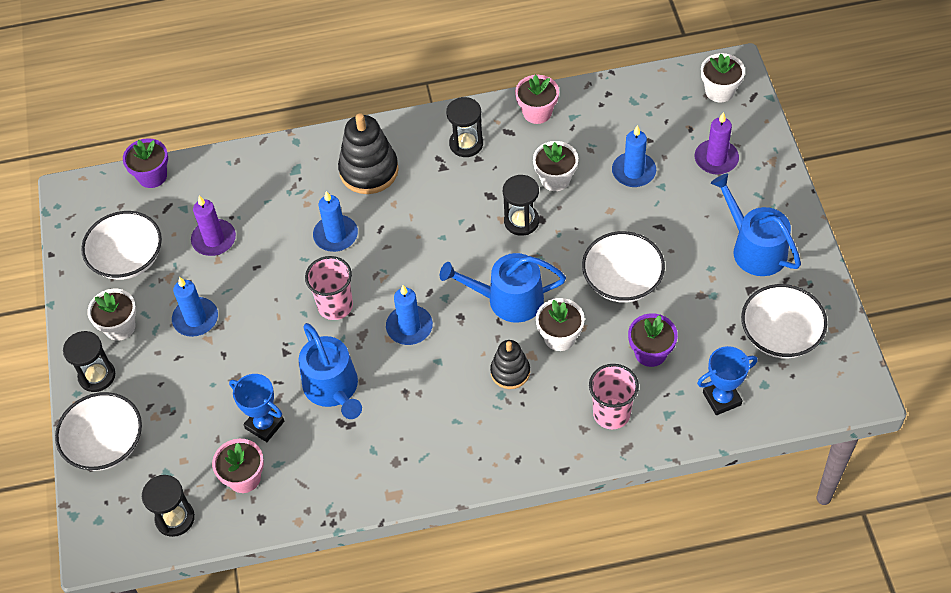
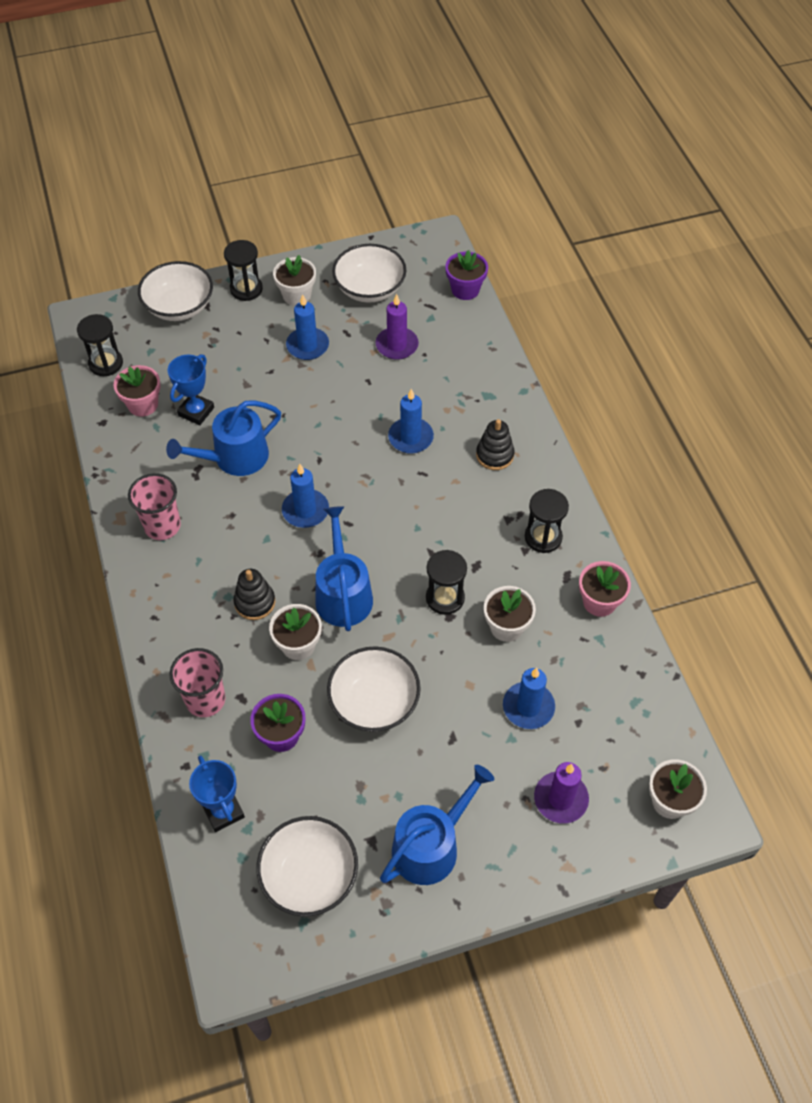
camera: 80 degrees right, 0 degrees up
(335, 306) = (327, 447): pink cup -> pink cup (162, 526)
(369, 170) = (494, 455): black stacking toy -> black stacking toy, size x0.61

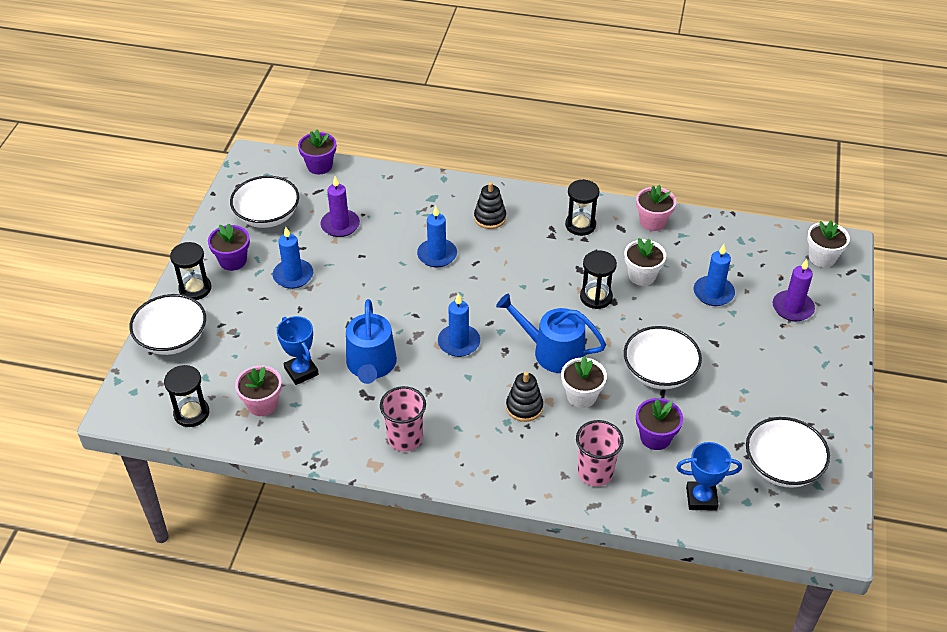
camera: 60 degrees left, 10 degrees down
(297, 295) = (233, 261): white flower pot -> purple flower pot
(431, 845) = (793, 389): blue watering can -> none

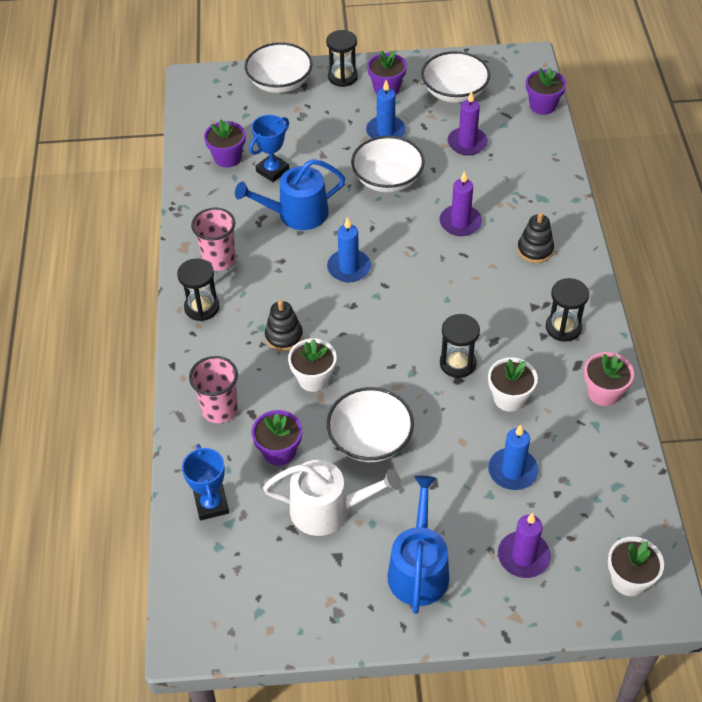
camera: 75 degrees right, 5 degrees up
(191, 413) = (204, 120): black hourglass -> black hourglass (202, 307)
(262, 404) = (227, 158): pink flower pot -> purple flower pot
(437, 255) = (460, 222): blue candle -> purple candle
(552, 351) = (365, 343): blue watering can -> blue watering can (419, 568)
(724, 416) = (328, 509): none -> white watering can
(782, 467) = (274, 574): white bowl -> white bowl (387, 179)

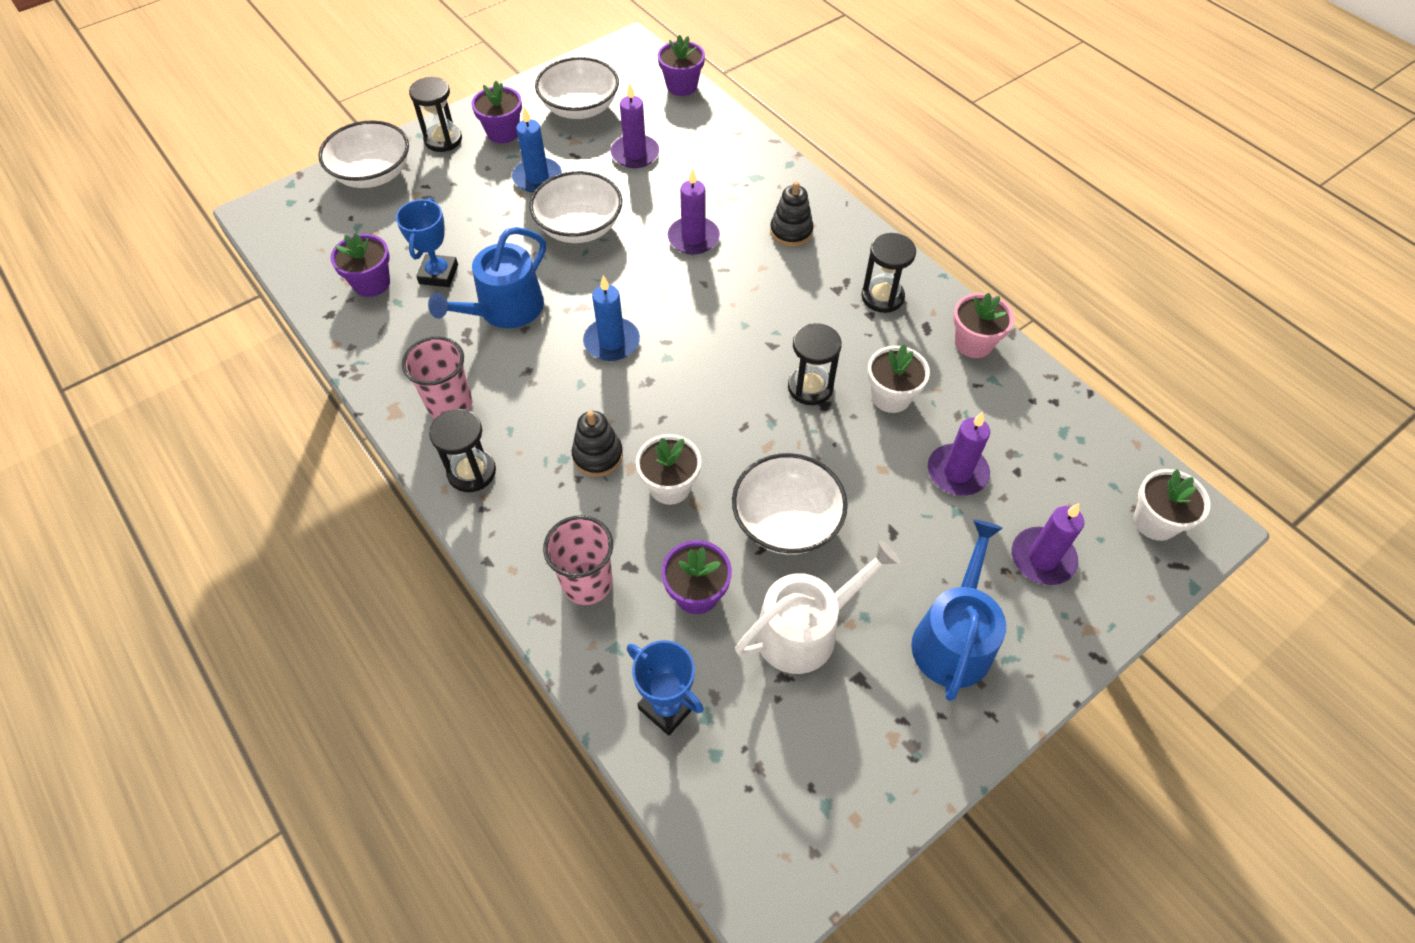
camera: 35 degrees left, 5 degrees up
(419, 568) = (953, 637): blue watering can -> blue watering can turned 45 degrees clockwise
(512, 471) = (957, 472): blue candle -> purple candle

